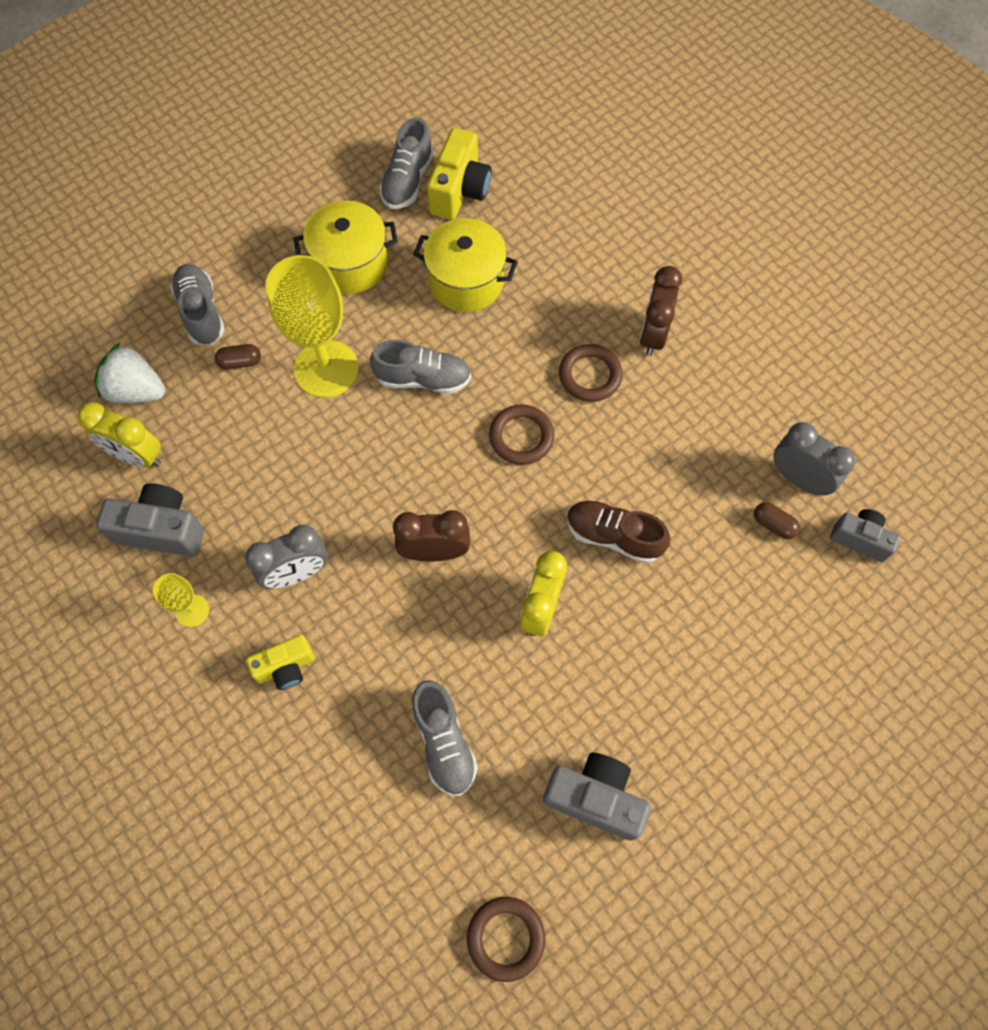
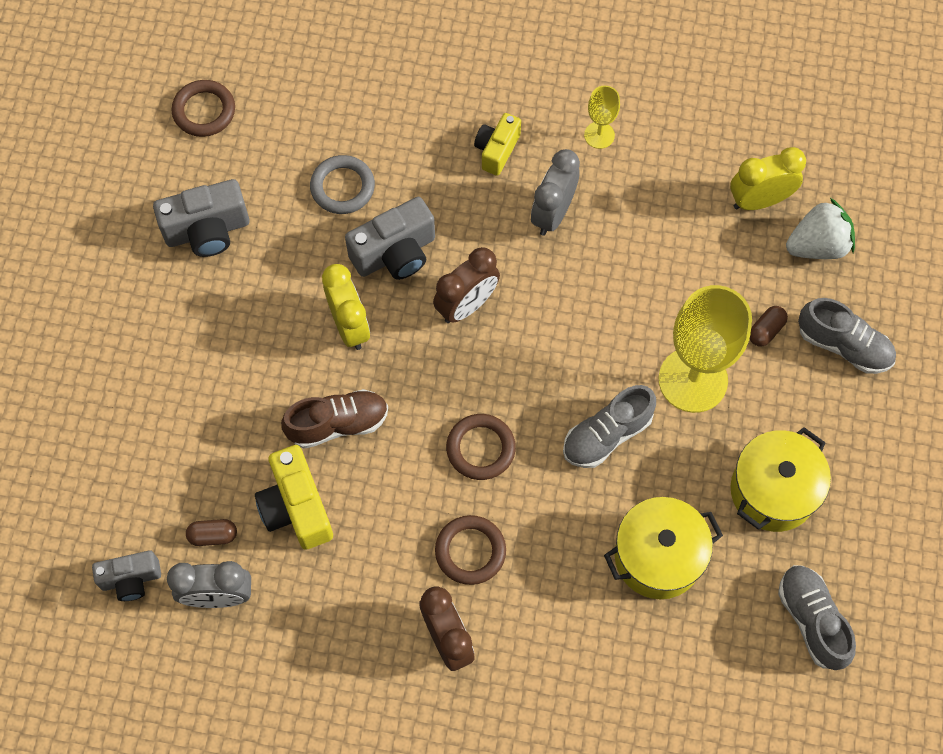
camera: 140 degrees right, 0 degrees up
(162, 530) = (680, 167): grey camera -> grey camera (395, 253)
(444, 742) = (342, 187): grey shoe -> grey ring
(460, 190) = (754, 650): yellow camera -> yellow camera (296, 507)

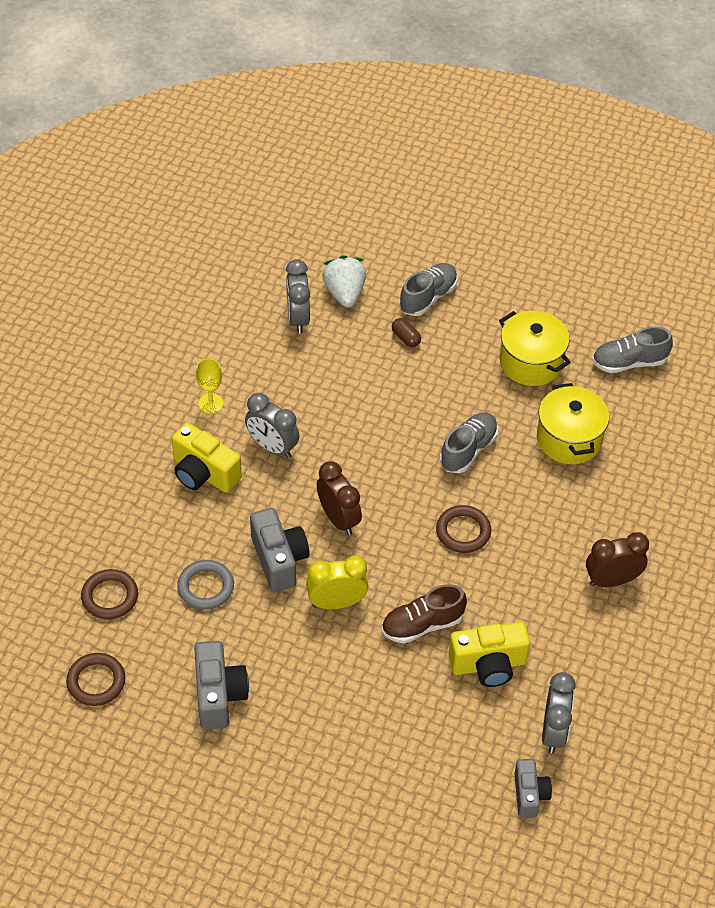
camera: 80 degrees left, 15 degrees down
(213, 536) = (502, 728): brown capsule -> none
(338, 424) = (422, 624): brown shoe -> brown shoe turned 105 degrees counterclockwise
(470, 551) = (545, 553): brown ring -> brown ring (110, 597)
(496, 150) = (203, 473): yellow camera -> yellow camera, size x1.54
(607, 435) = (468, 450): grey shoe -> grey shoe turned 120 degrees counterclockwise
(693, 380) = (435, 389): yellow goblet -> none
(759, 201) = (298, 318): yellow clock -> grey clock

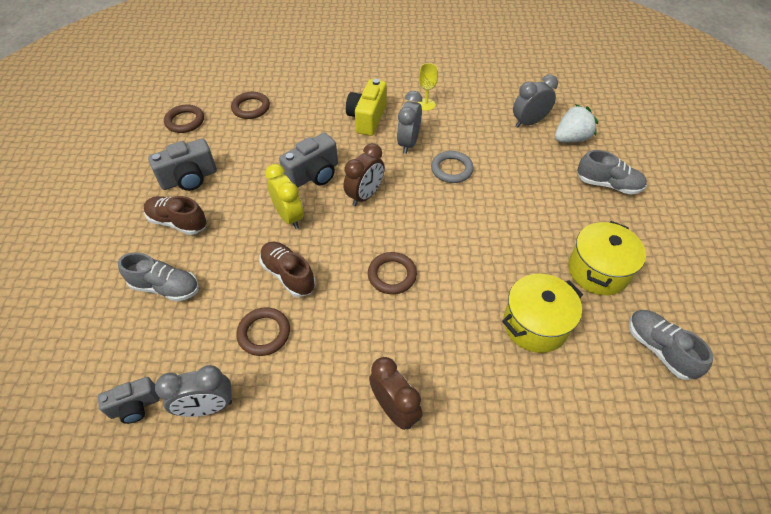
camera: 70 degrees right, 0 degrees up
(206, 587) = (275, 146): grey ring -> grey ring (451, 169)
(292, 719) = (178, 222): none -> brown shoe
(406, 338) = (557, 183): brown capsule -> none
(468, 450) = (476, 254): grey shoe -> grey shoe (165, 287)
(488, 665) = (264, 333): yellow camera -> brown ring

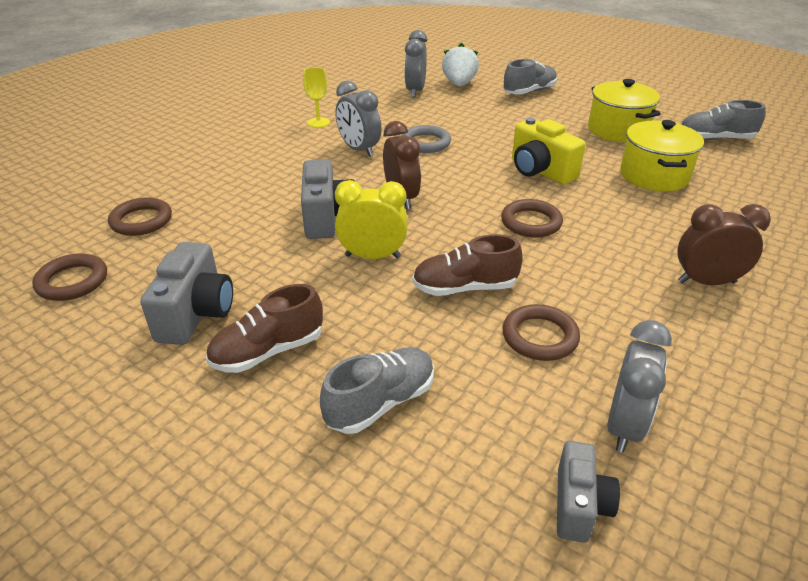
camera: 55 degrees left, 15 degrees down
(367, 118) = (287, 157): yellow camera -> yellow camera (540, 171)

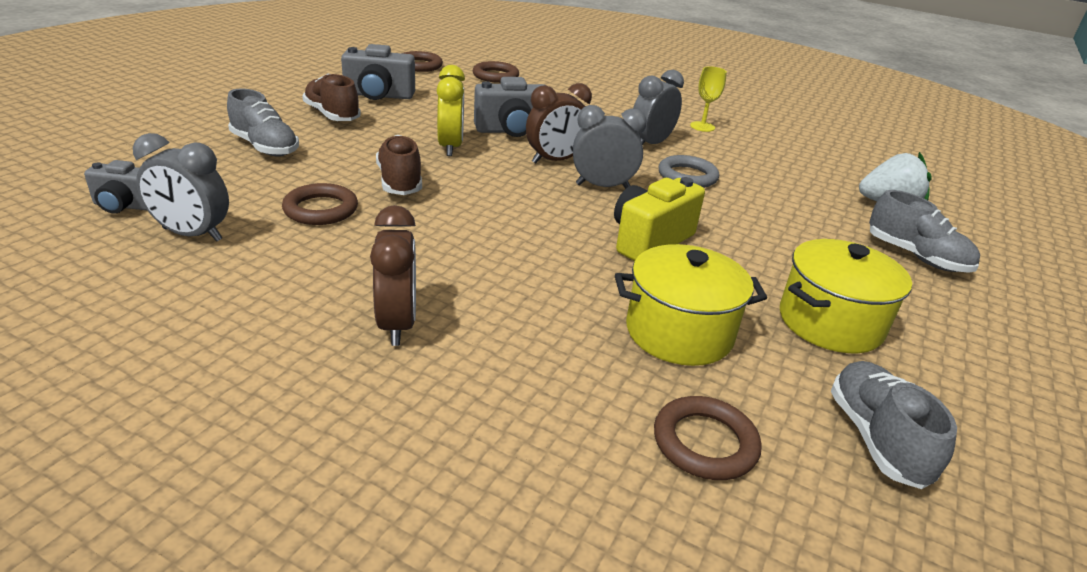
camera: 80 degrees right, 5 degrees down
(415, 91) = (833, 175): grey clock -> grey clock (602, 186)
(531, 222) = (521, 223): brown ring -> brown ring (705, 443)

